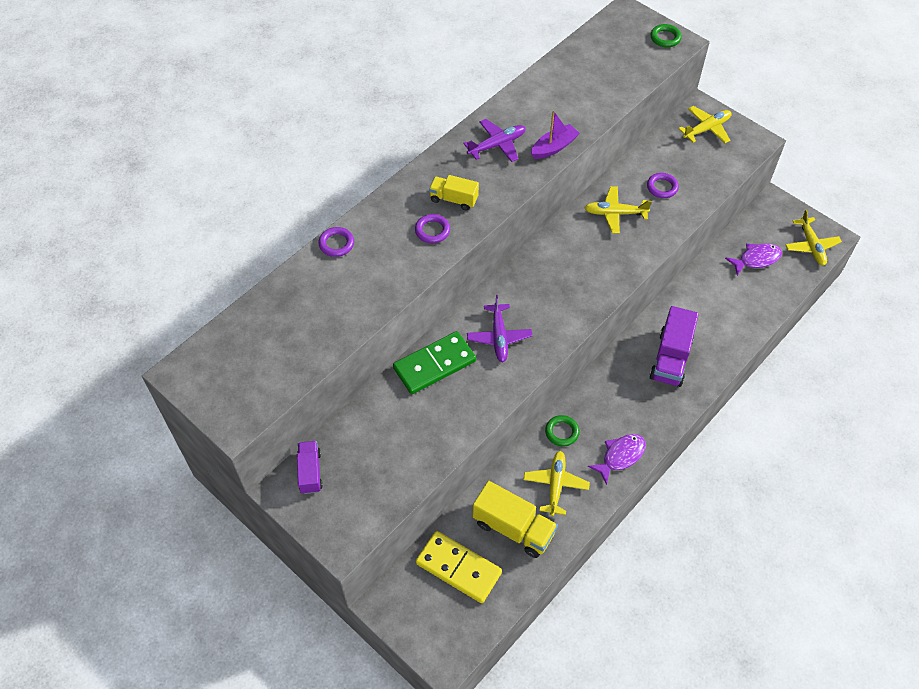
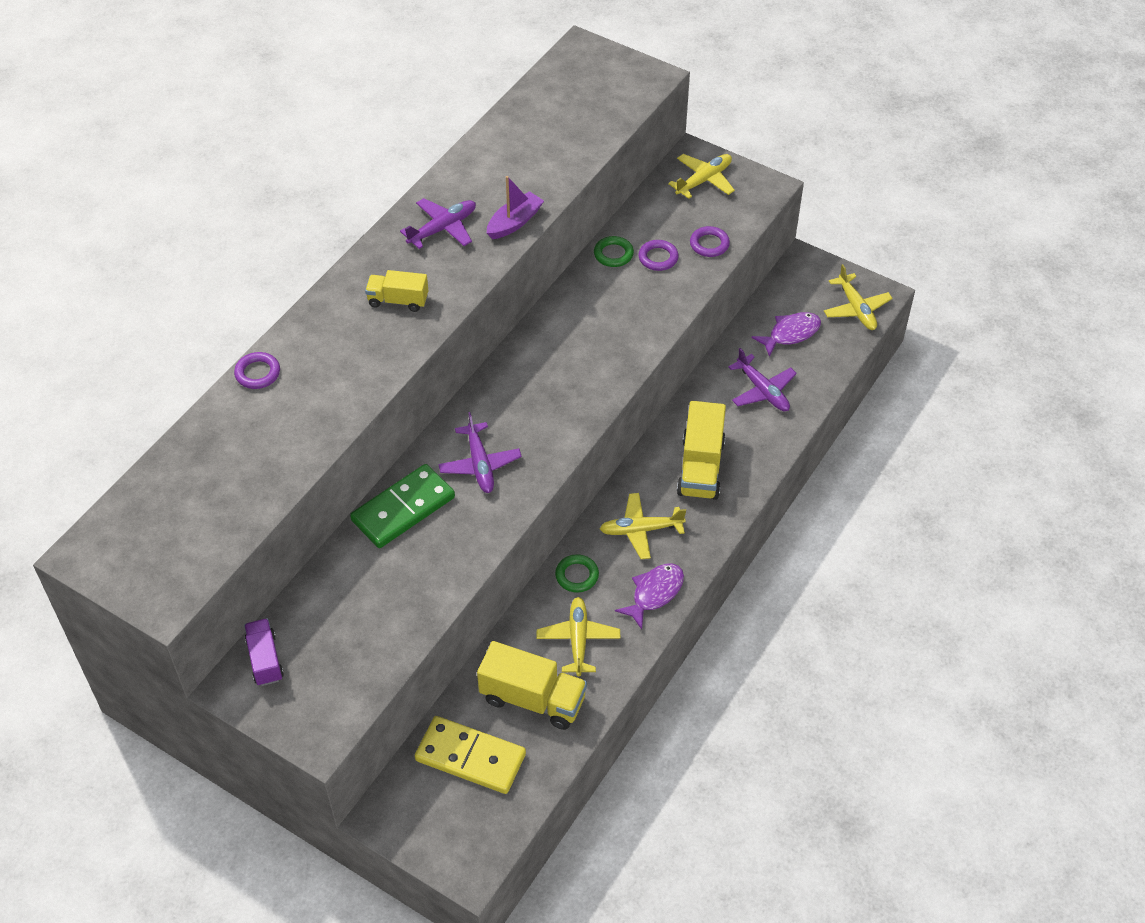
camera: 10 degrees left, 5 degrees down
(432, 230) = (377, 341): purple ring -> purple ring (709, 244)
(615, 213) = (603, 297): yellow plane -> yellow plane (640, 530)
(665, 38) = (634, 74): green ring -> green ring (613, 254)
(671, 358) = (700, 467): purple truck -> yellow truck
(728, 302) = (762, 391): none -> purple plane

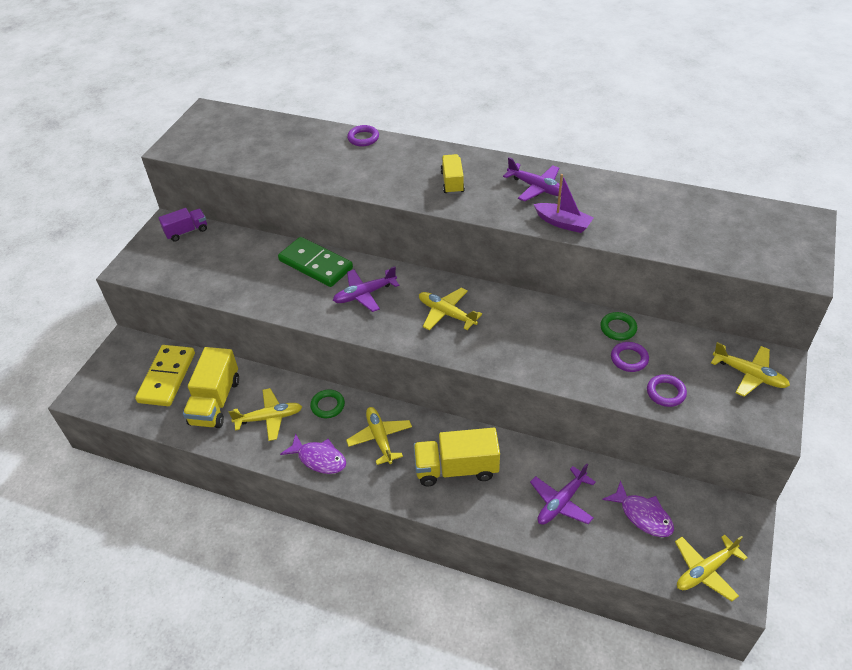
camera: 80 degrees right, 5 degrees down
(541, 391) = (446, 313): none -> yellow plane

